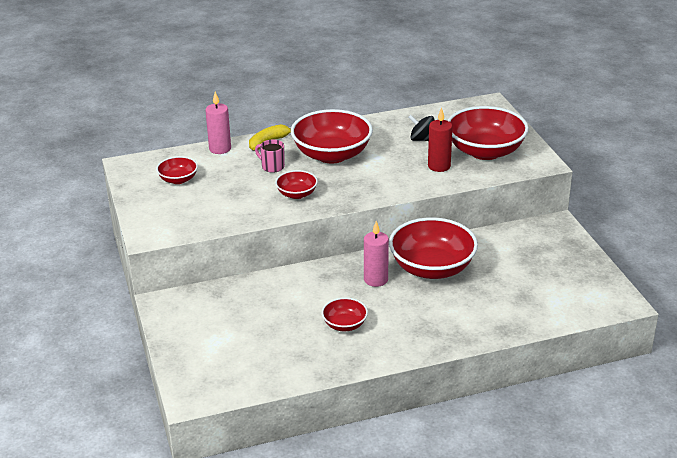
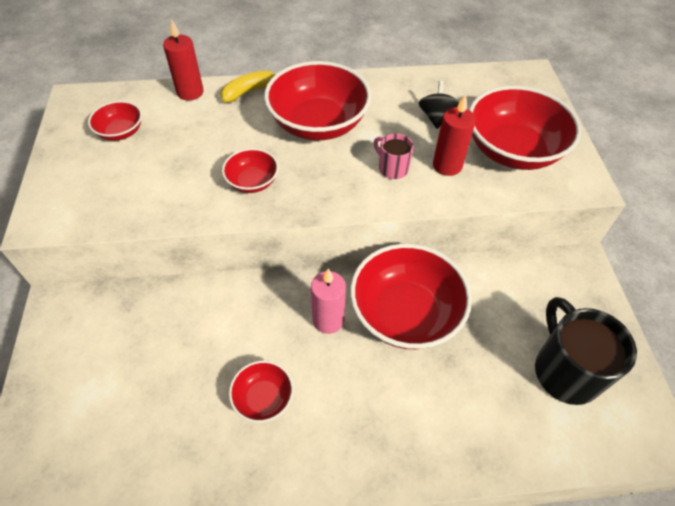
camera: 10 degrees right, 20 degrees up
(220, 149) = (190, 92): pink candle -> red candle
(272, 167) = (239, 130): pink mug -> pink mug (392, 168)
(422, 139) = (436, 117): black spinning top -> black spinning top turned 60 degrees clockwise
(554, 280) = (565, 371): none -> black mug

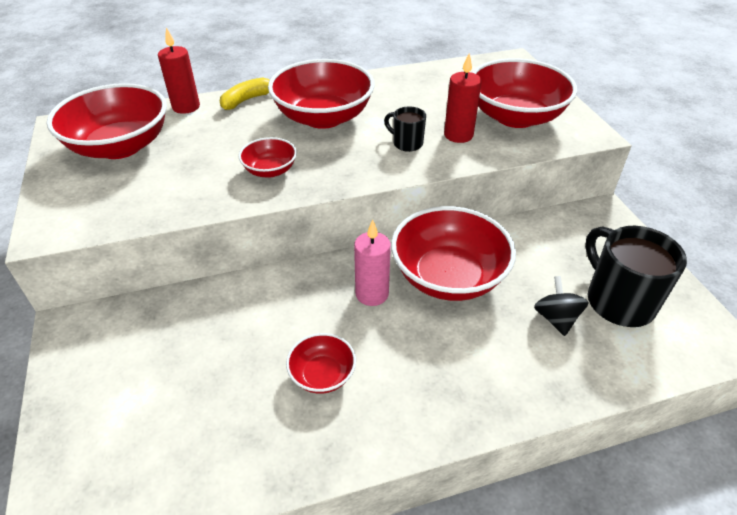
camera: 10 degrees left, 10 degrees down
(121, 132) = (120, 146): red bowl -> red bowl, size x2.02
(392, 168) = (406, 143): pink mug -> black mug
(436, 117) = (436, 100): black spinning top -> black spinning top (556, 318)

